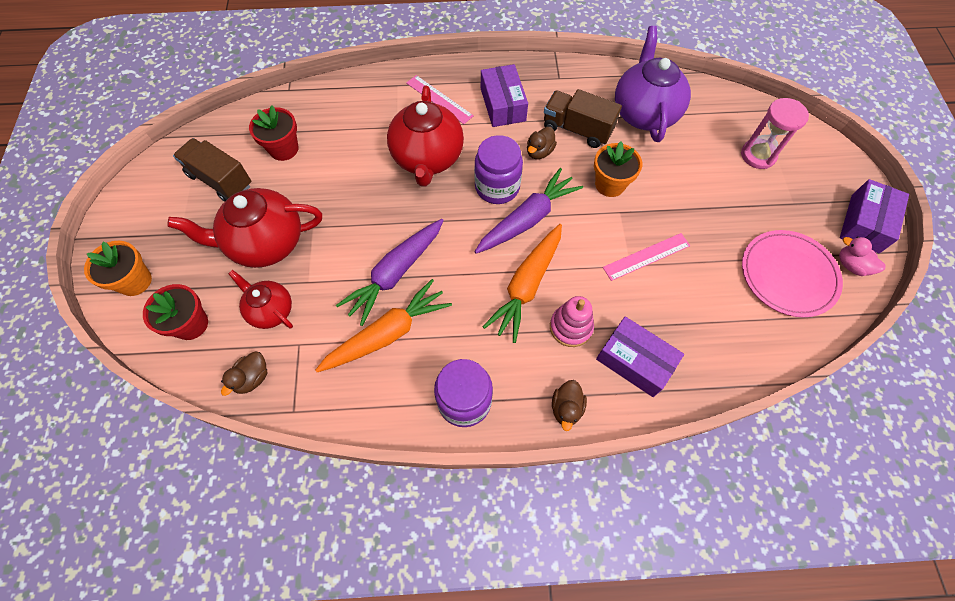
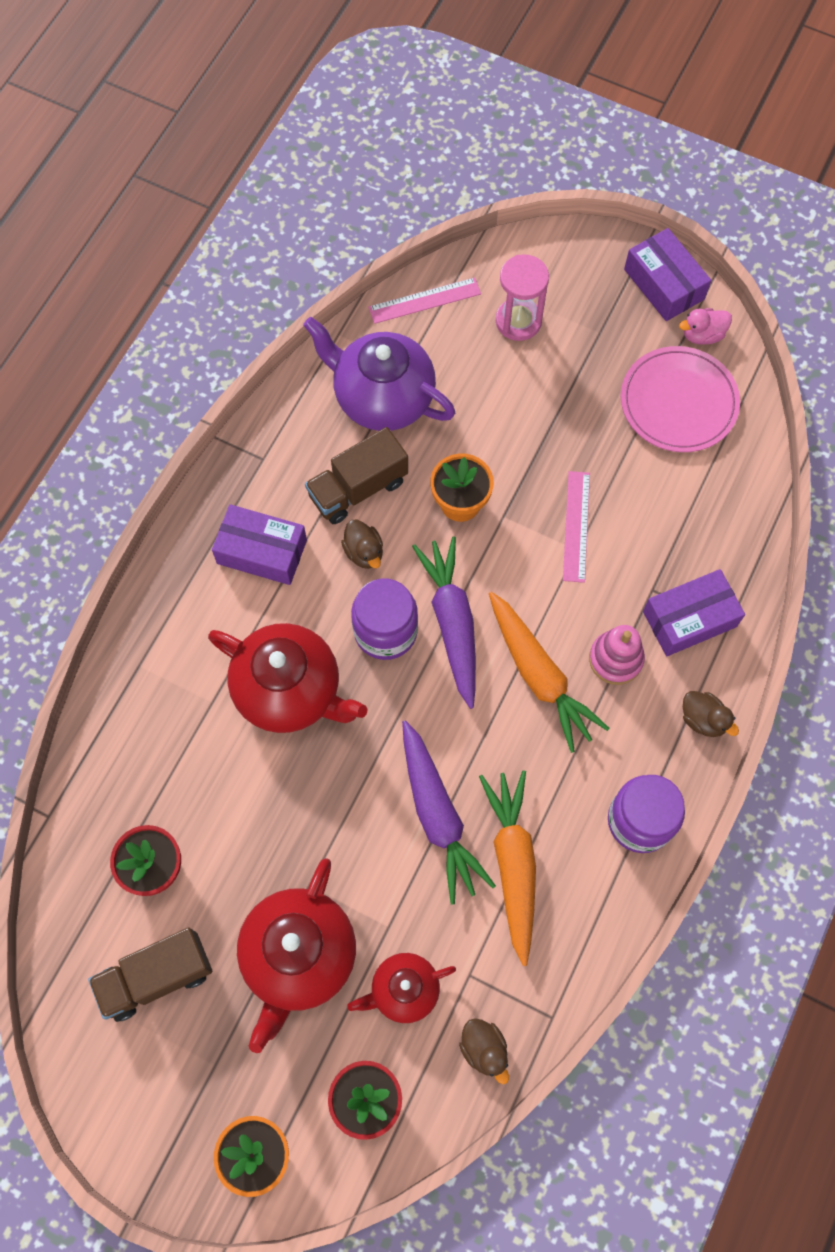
camera: 60 degrees left, 5 degrees up
(439, 99) = (201, 625): pink ruler -> pink ruler (424, 301)

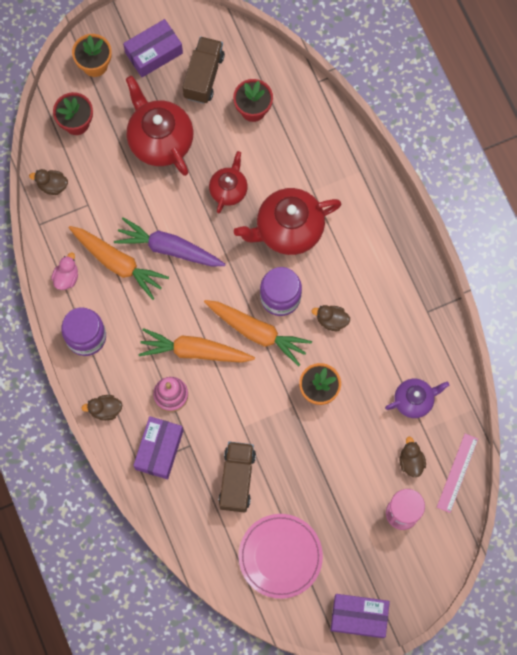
camera: 130 degrees right, 5 degrees up
(262, 551) = (374, 271): purple box -> purple box (154, 53)
(358, 488) = (370, 345): brown truck -> brown truck (237, 479)
(382, 398) = (414, 400): purple teapot -> purple teapot, size x0.58
(403, 990) = (106, 172): red teapot -> red teapot (229, 190)
(452, 623) = (257, 332): purple carrot -> orange carrot
(454, 352) = (411, 461): none -> brown duck
(576, 526) = (256, 437): pink ruler -> none
(702, 335) = (309, 608): pink duck -> pink duck (66, 277)

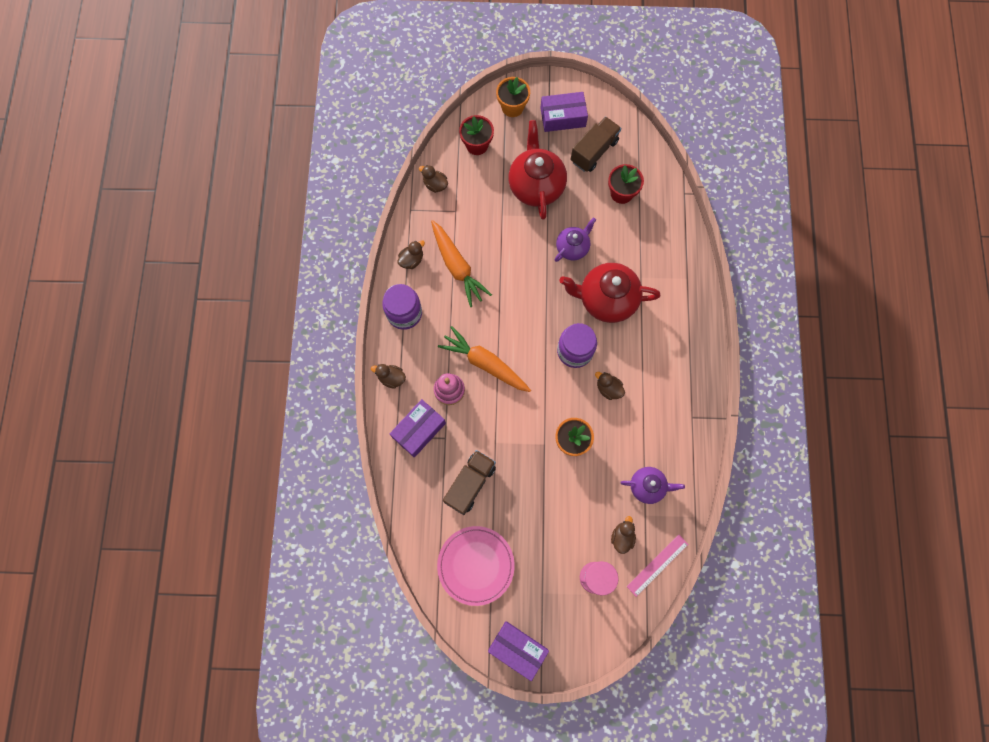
camera: 25 degrees right, 0 degrees up
(66, 277) = (412, 260): pink duck -> brown duck
(169, 248) = (503, 273): purple carrot -> none
(229, 190) = (572, 247): red teapot -> purple teapot
(257, 332) = (543, 371): orange carrot -> none

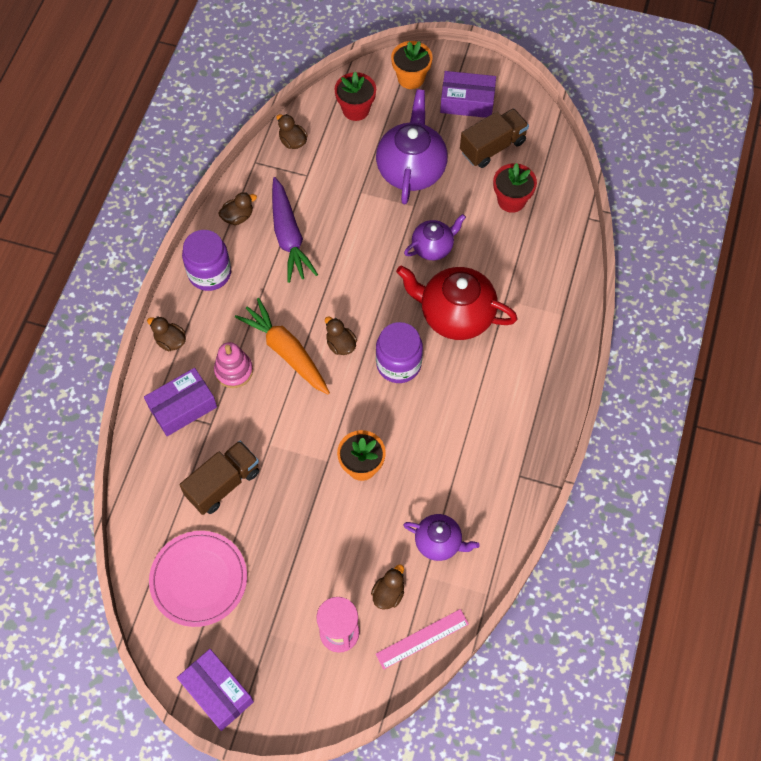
camera: 15 degrees right, 10 degrees down
(457, 267) = (289, 236): orange carrot -> purple carrot
(536, 186) = (411, 169): red teapot -> purple teapot
(608, 389) = (426, 417): brown duck -> brown duck (340, 344)

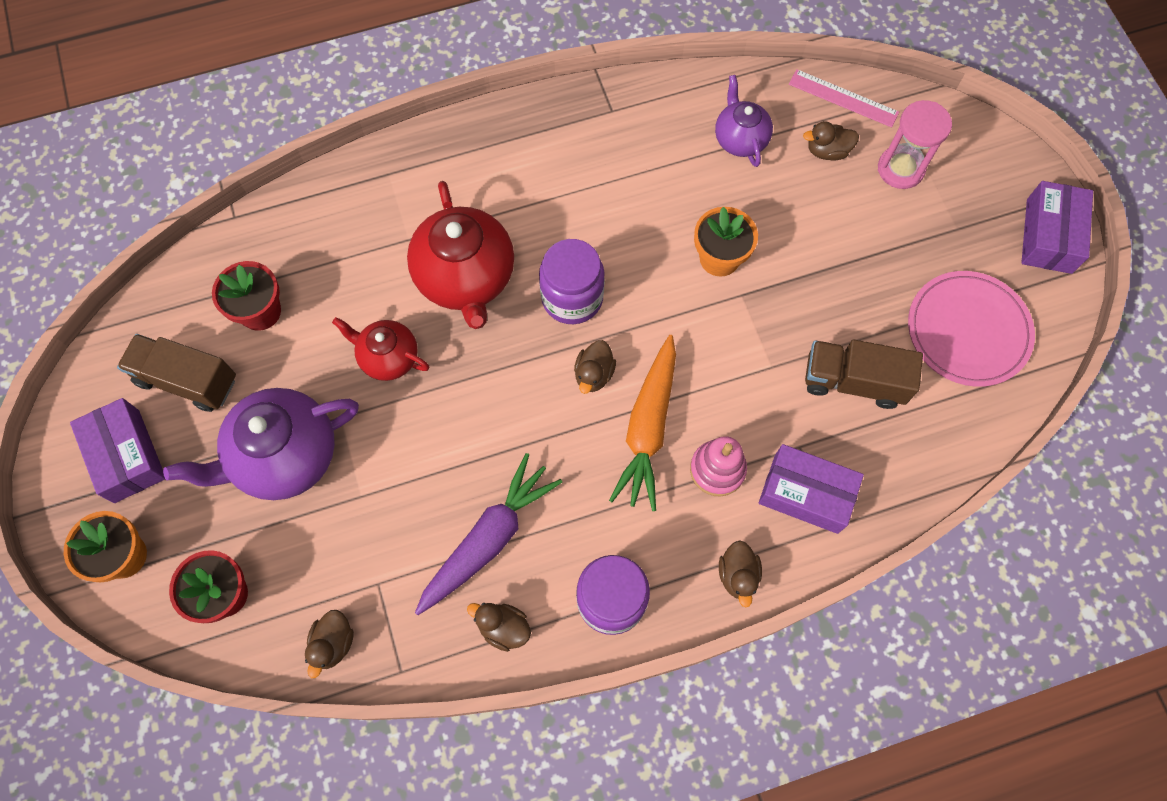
camera: 125 degrees left, 5 degrees up
(433, 247) = (388, 357): purple teapot -> red teapot

